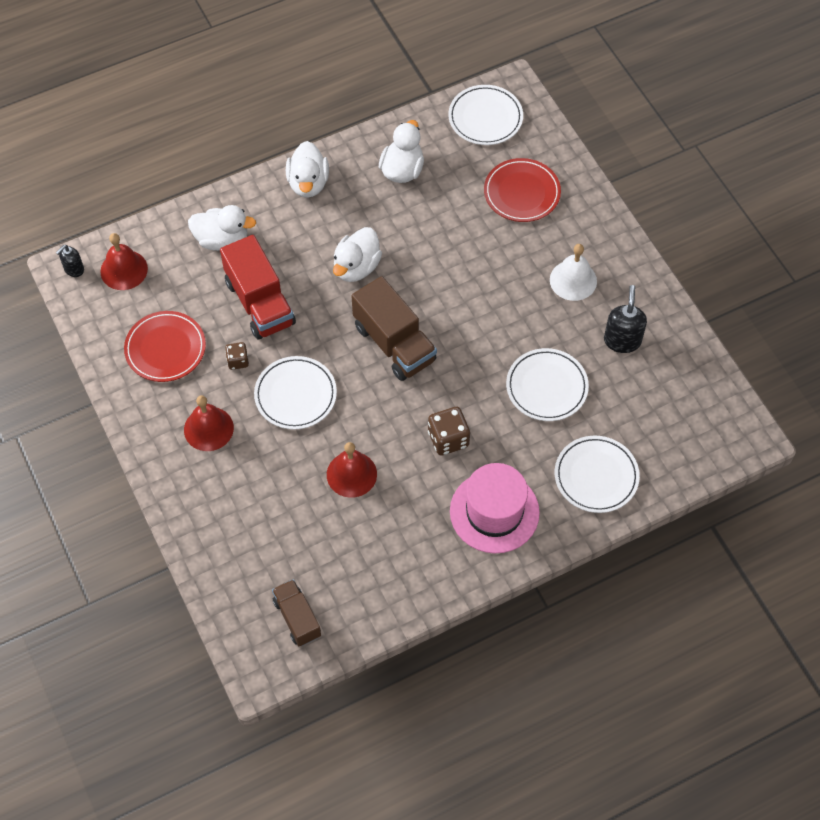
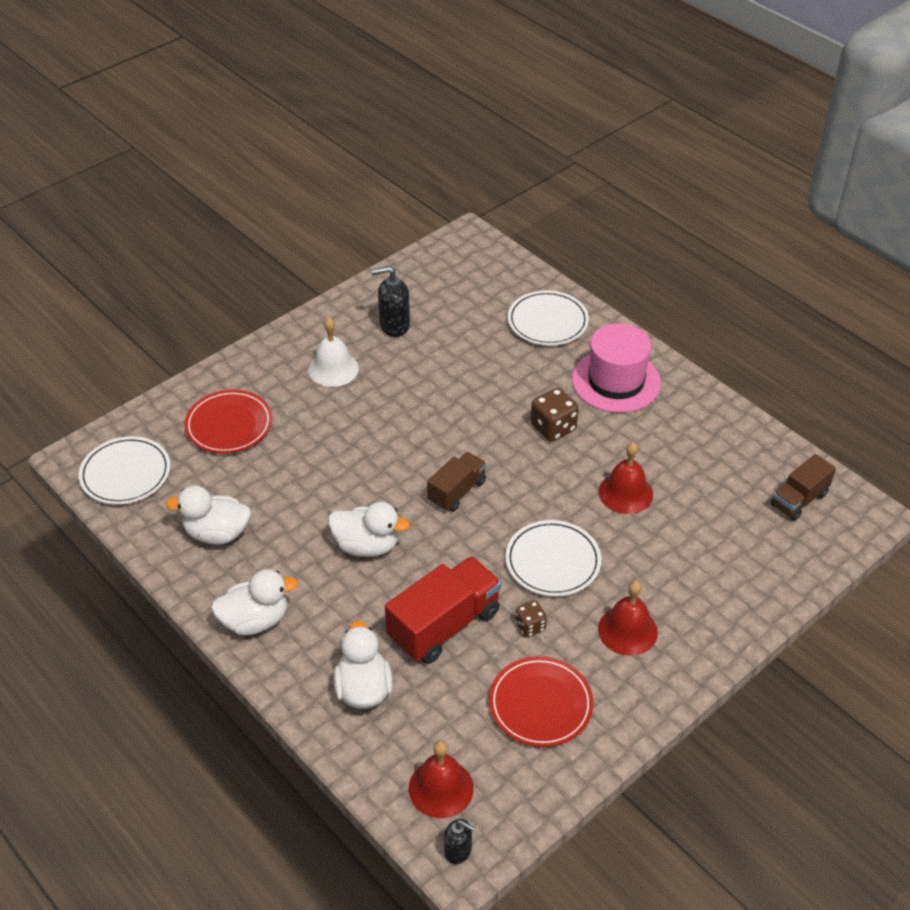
camera: 105 degrees left, 15 degrees down
(394, 343) = (457, 491): brown truck -> brown truck, size x0.61
(546, 387) = (465, 368): white plate -> none

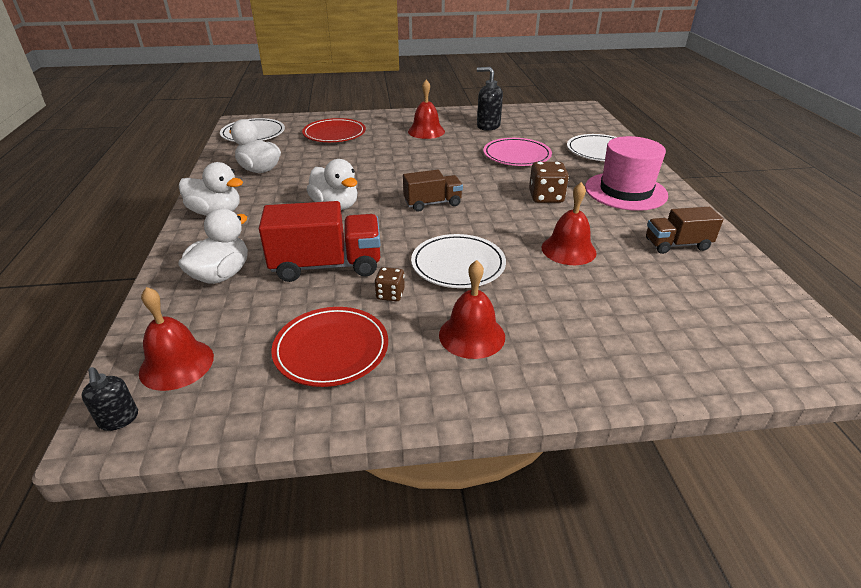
camera: 35 degrees right, 10 degrees down
(333, 369) = (426, 131): white bell -> red bell
(471, 369) = (516, 155): none -> pink plate
(799, 500) = (751, 317): brown truck -> brown truck (677, 245)

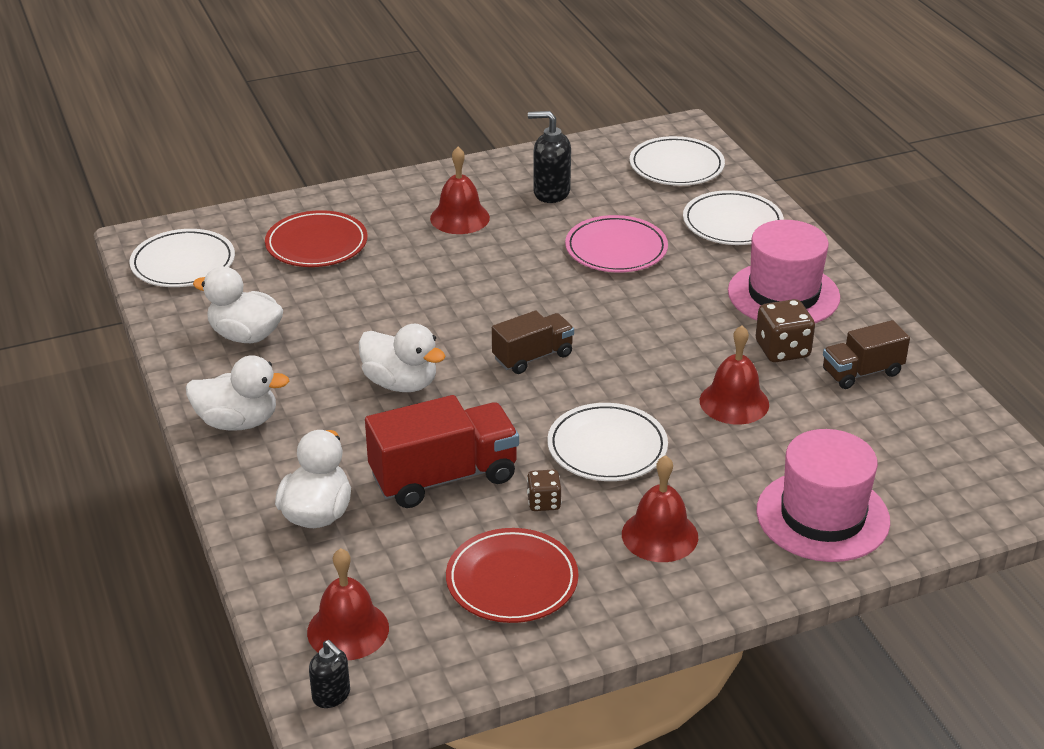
camera: 15 degrees left, 0 degrees up
(546, 197) = (681, 322): brown dice -> brown dice (782, 350)
(572, 122) = (676, 166): none -> white plate
(621, 345) = (822, 516): none -> pink hat

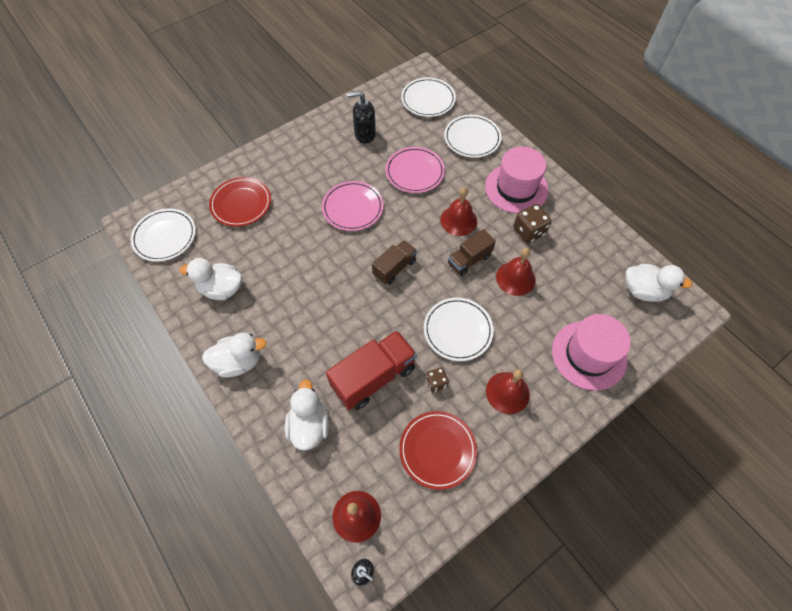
camera: 15 degrees left, 25 degrees up
(401, 383) = (325, 307): white duck -> white duck (644, 291)
(460, 218) = (318, 165): red bell -> red bell (458, 220)
(494, 276) = (352, 208): none -> pink plate
(862, 372) = (575, 239): brown truck -> brown truck (469, 260)

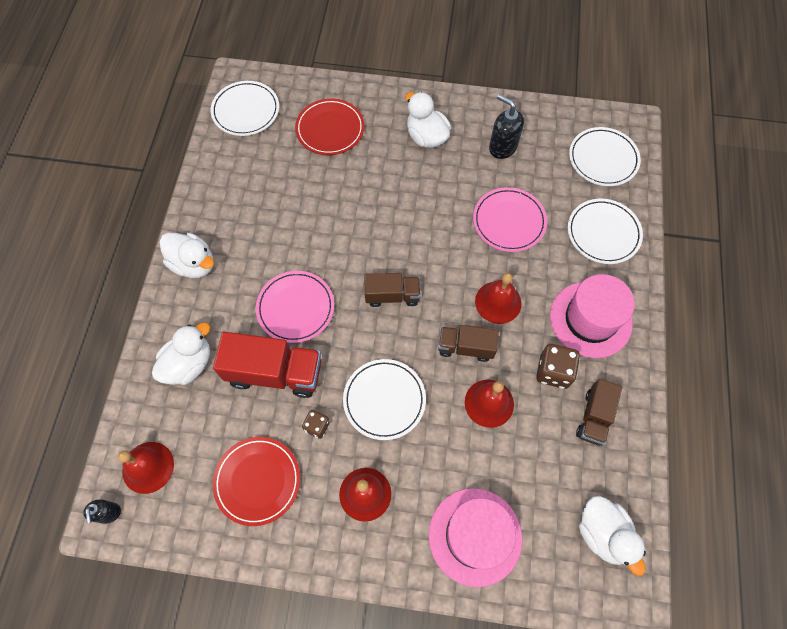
camera: 45 degrees right, 5 degrees up
(221, 289) = (241, 192): white duck -> white duck (426, 137)
(352, 208) = (416, 209): pink plate -> pink plate (295, 308)
(574, 236) = (594, 417): none -> brown truck

